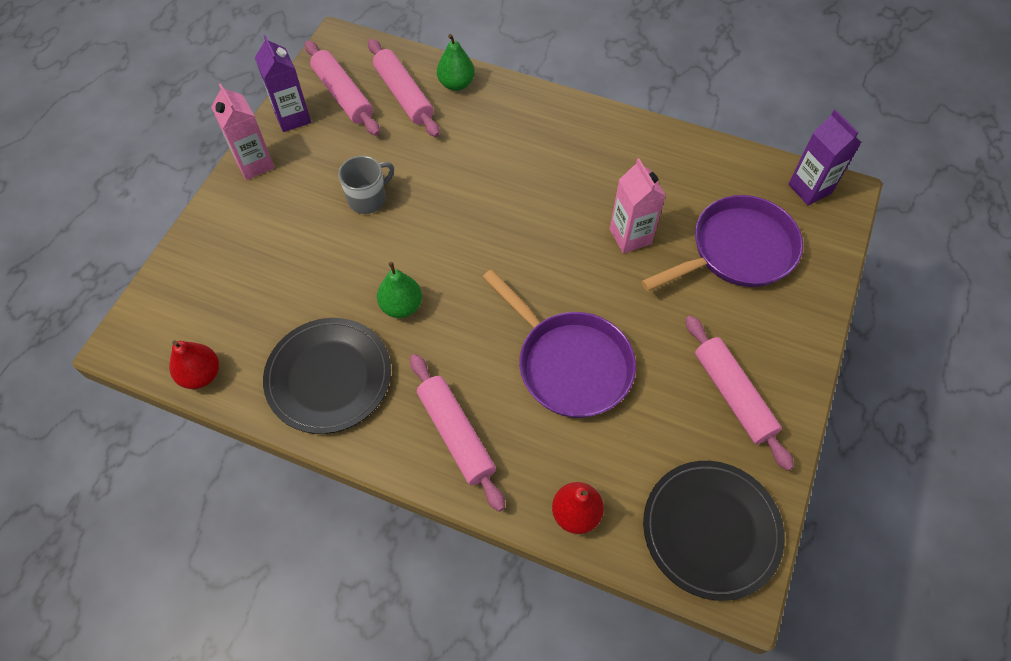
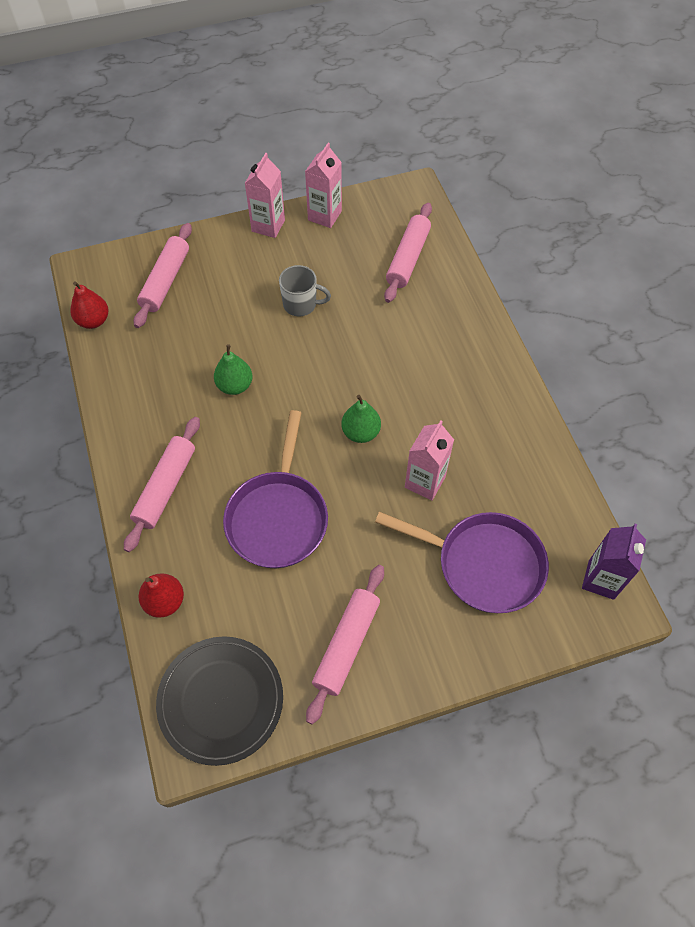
camera: 50 degrees right, 0 degrees up
(292, 117) = (324, 215): purple carton -> pink carton
(329, 377) = (147, 386): black plate -> none
(343, 95) = (371, 227): pink rolling pin -> pink rolling pin (165, 281)
(456, 84) = (451, 280): green pear -> green pear (361, 432)

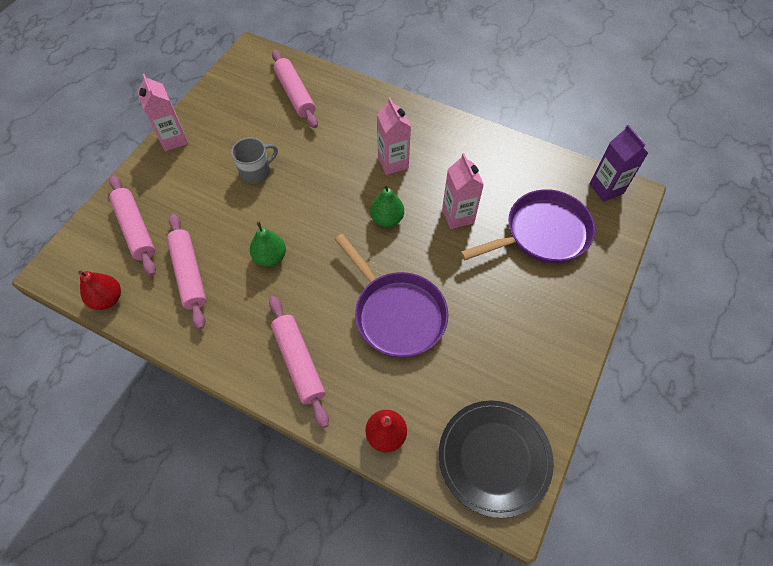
camera: 45 degrees left, 0 degrees up
(324, 215) = (207, 106): pink carton -> pink carton (393, 162)
(346, 645) = (525, 349): pink rolling pin -> pink rolling pin (189, 274)

